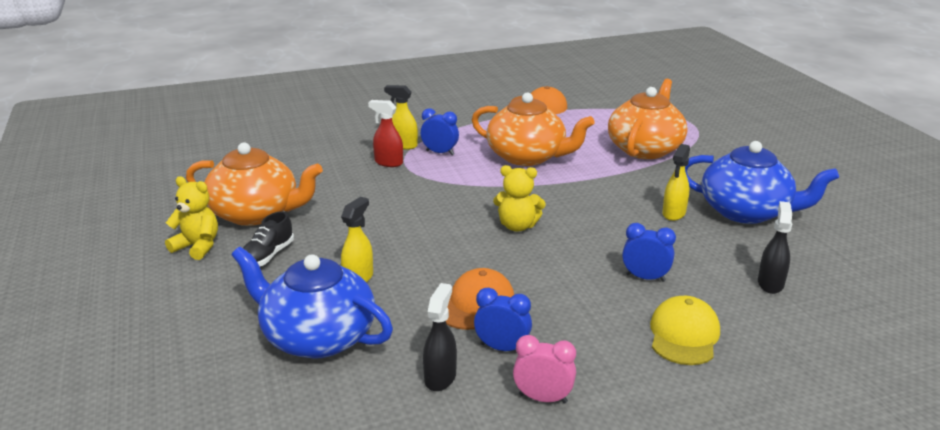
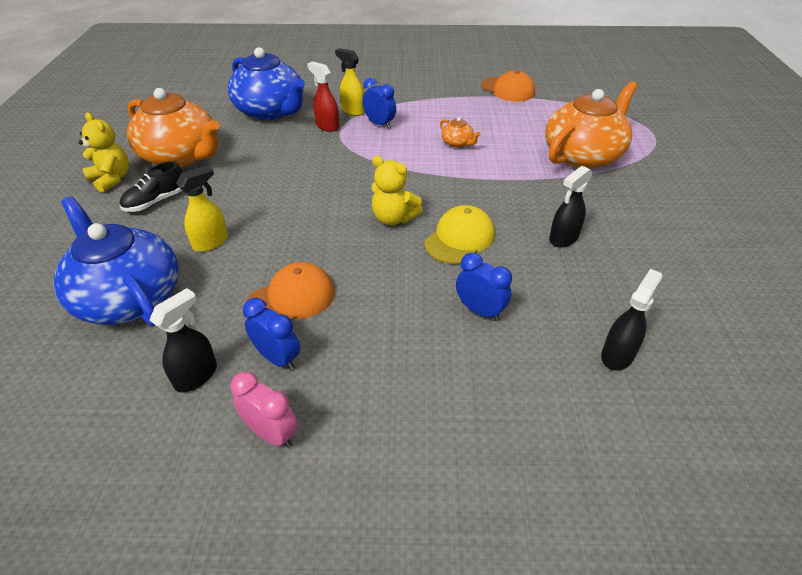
camera: 20 degrees right, 15 degrees up
(527, 157) = (457, 143): orange teapot -> orange teapot, size x0.41
(673, 213) = (563, 239): yellow spray bottle -> black spray bottle
(684, 335) = (473, 397): yellow cap -> yellow cap (459, 238)
(746, 212) = (647, 254): blue teapot -> blue teapot (271, 111)

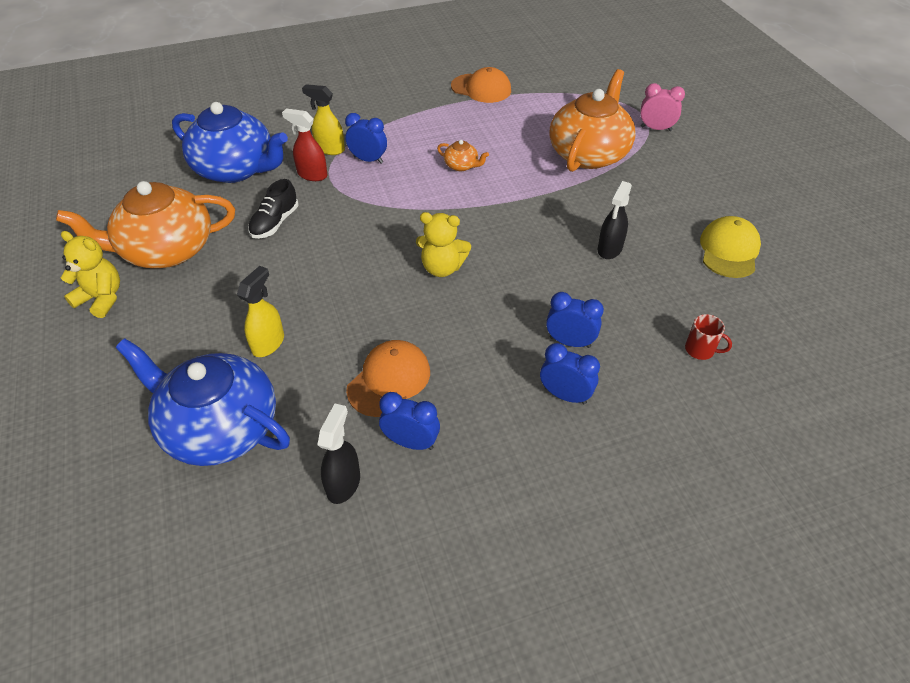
camera: 20 degrees left, 5 degrees up
(156, 201) = (174, 312): black shoe -> black shoe (275, 223)
(181, 156) = (166, 250): orange teapot -> orange teapot turned 150 degrees clockwise
(271, 433) = (447, 512): pink clock -> pink clock (656, 129)
(448, 359) = (565, 395): none -> blue clock
(459, 238) = (516, 273): yellow cap -> yellow cap (729, 250)
(617, 355) = (700, 350): black spray bottle -> red mug

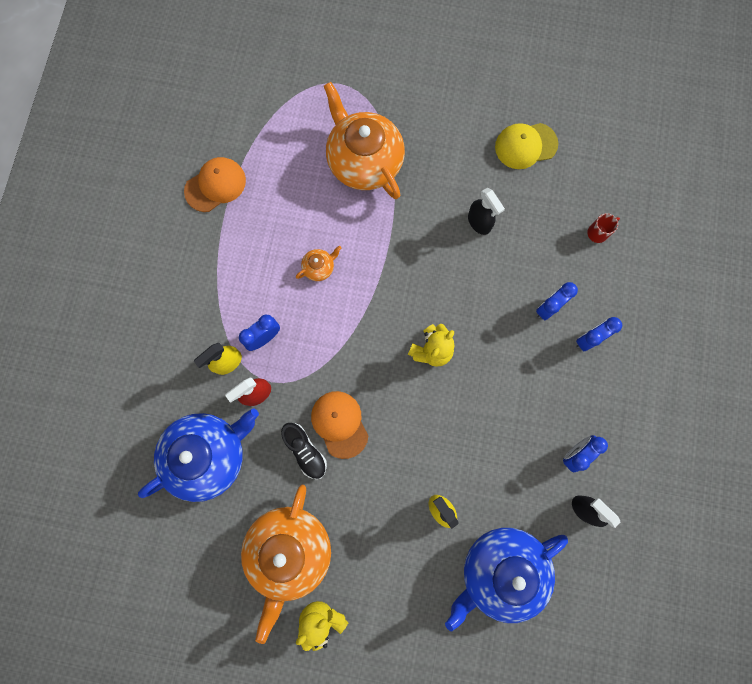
camera: 60 degrees left, 30 degrees up
(389, 380) = (518, 442): orange cap -> orange cap (339, 424)
(656, 129) = (364, 88): pink clock -> none
(729, 250) = (525, 146): yellow cap -> yellow cap turned 60 degrees counterclockwise

